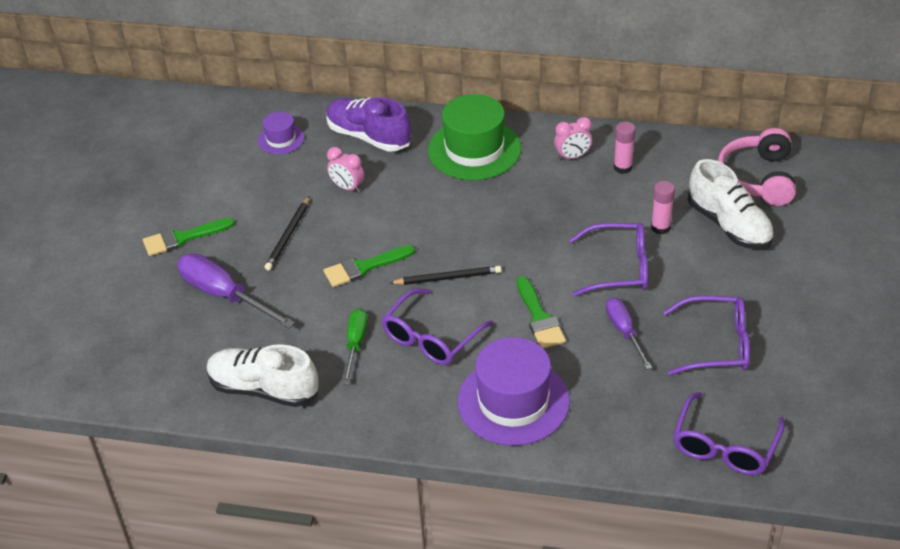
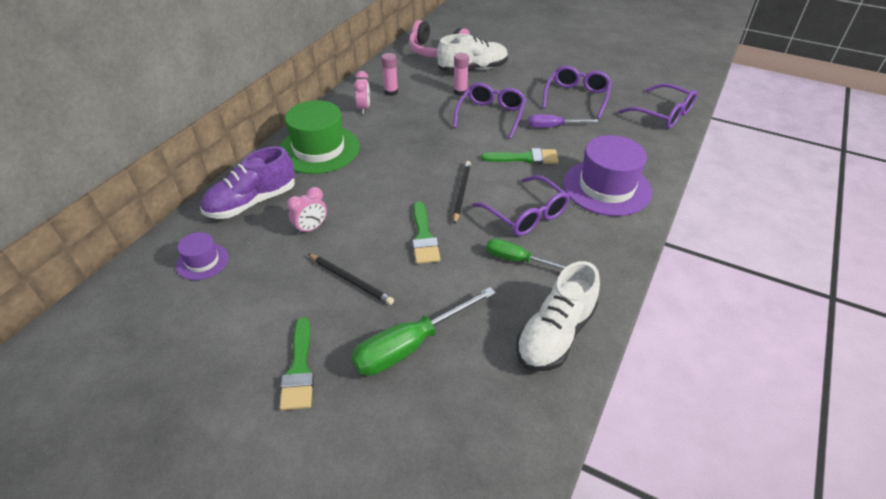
camera: 75 degrees left, 0 degrees up
(224, 295) = (410, 345): purple screwdriver -> green screwdriver

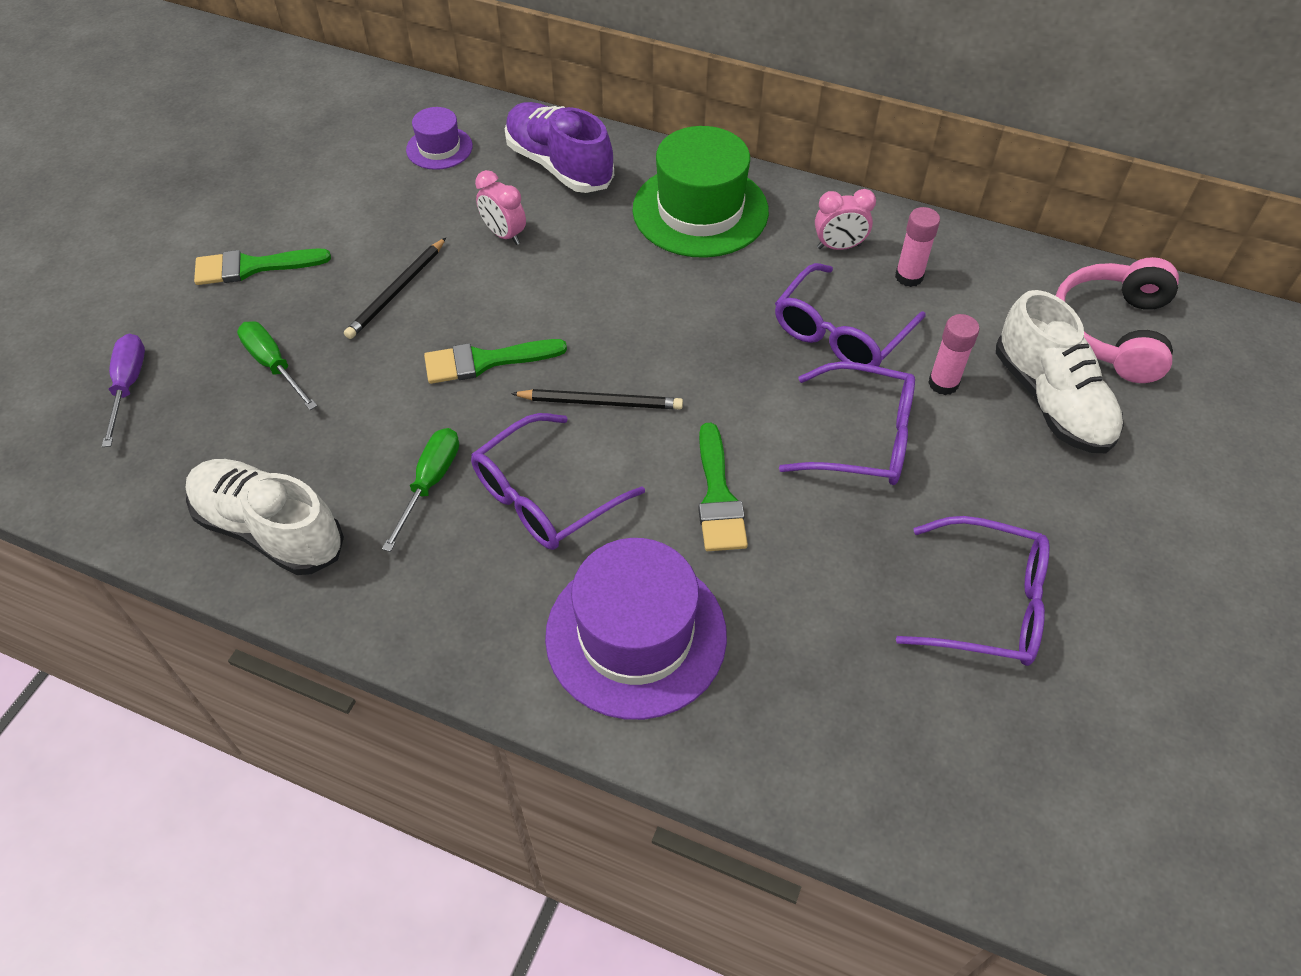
camera: 85 degrees right, 10 degrees up
(410, 345) = (274, 365): green screwdriver -> green screwdriver, size x0.62
(553, 127) = (843, 549): purple screwdriver -> purple screwdriver (128, 386)
(663, 114) = (960, 800): purple glasses -> purple glasses (840, 332)

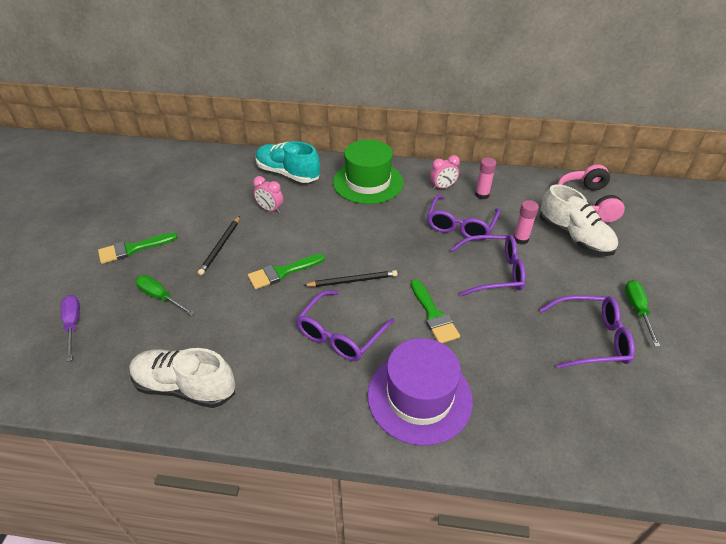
camera: 15 degrees left, 10 degrees down
(430, 483) = (273, 341): green screwdriver -> green screwdriver (637, 310)
(439, 148) = (221, 175): purple hat -> none
(559, 165) = (288, 173): purple shoe -> turquoise shoe

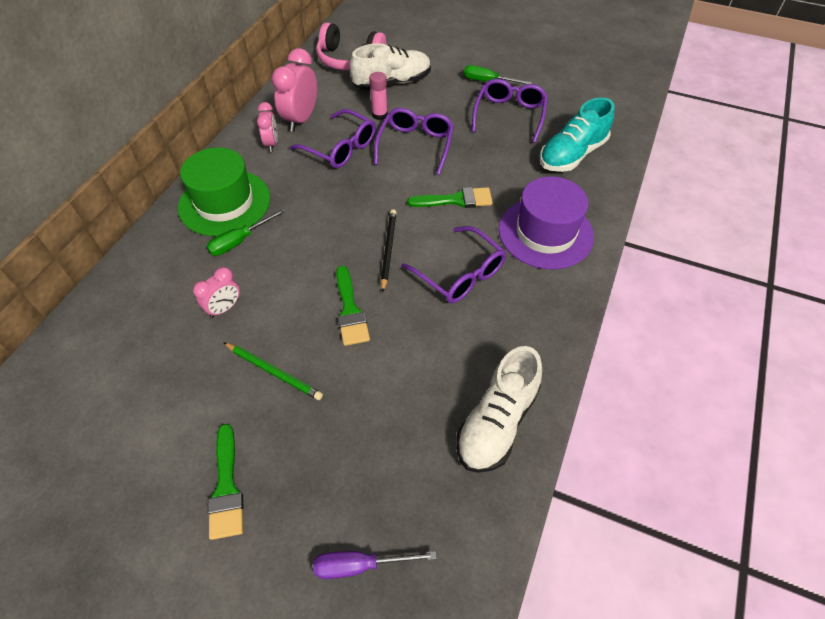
camera: 75 degrees left, 10 degrees up
(160, 297) = (344, 448): green screwdriver -> green screwdriver (239, 241)
(220, 246) = (274, 372): black pencil -> green pencil
(288, 173) = (154, 279): turquoise shoe -> turquoise shoe (572, 154)
(482, 195) = (301, 119): pink glue stick -> pink clock

